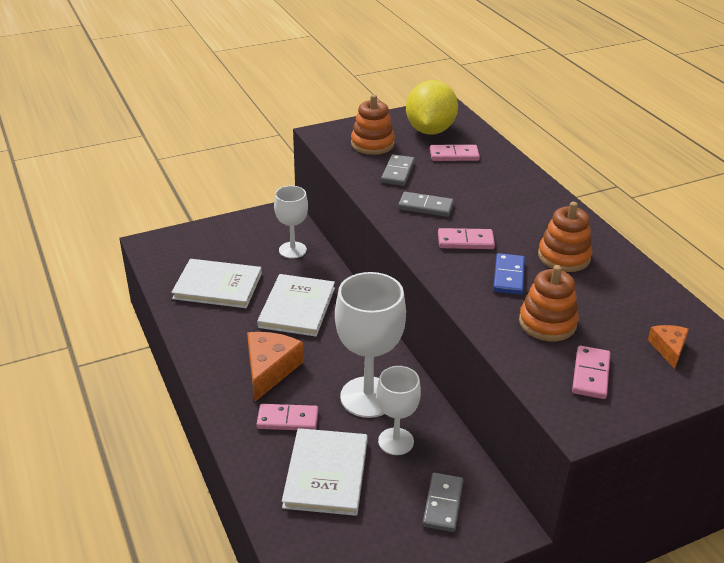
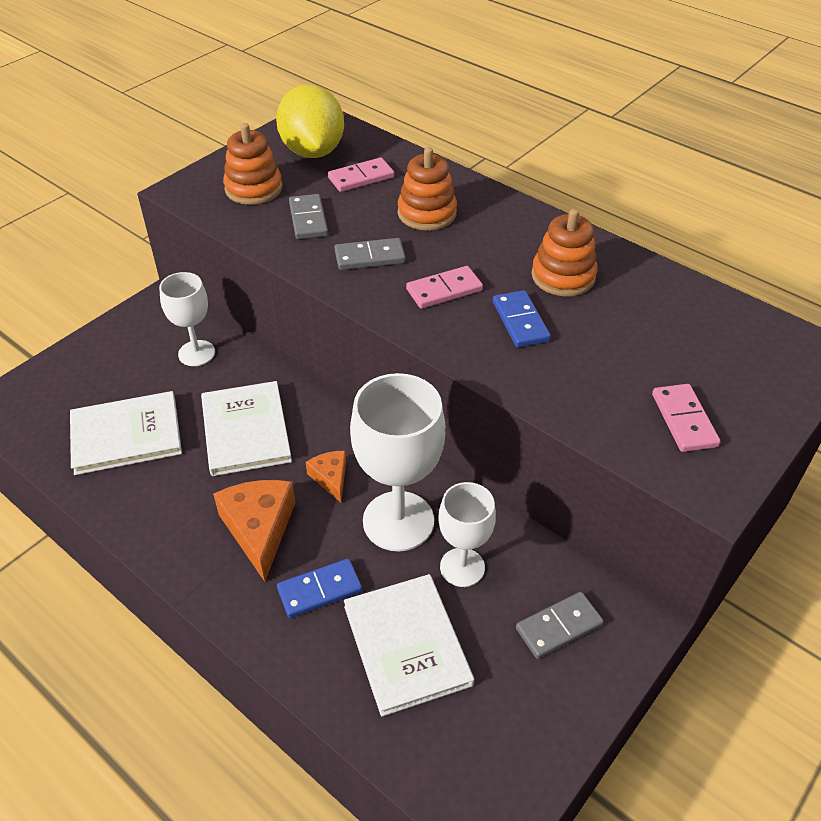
camera: 25 degrees left, 10 degrees up
(287, 420) = (320, 590): pink domino -> blue domino
(443, 504) = (559, 627): grey domino -> grey domino turned 75 degrees clockwise
(547, 323) = (599, 369): orange stacking toy -> orange stacking toy (427, 213)
(668, 348) = (738, 357): orange cheese -> orange cheese (330, 478)

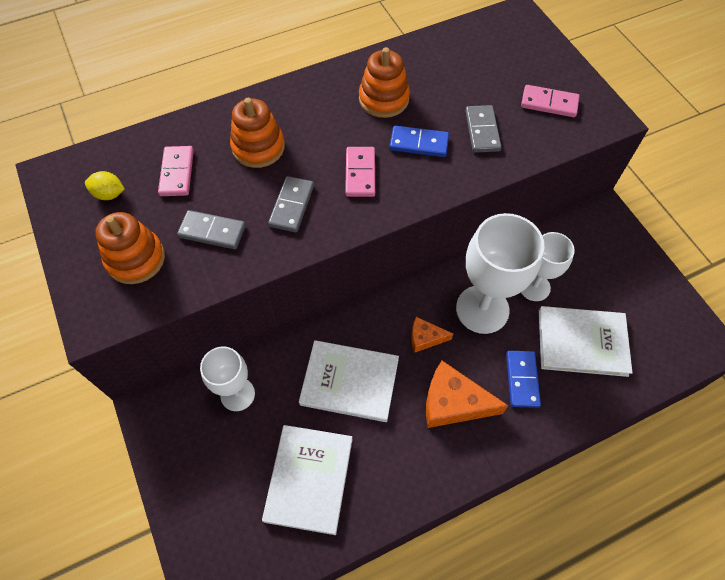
camera: 65 degrees left, 15 degrees up
(312, 151) = (109, 194): yellow lemon -> yellow lemon, size x0.42
(559, 627) = (595, 255): grey domino -> grey domino (482, 131)

